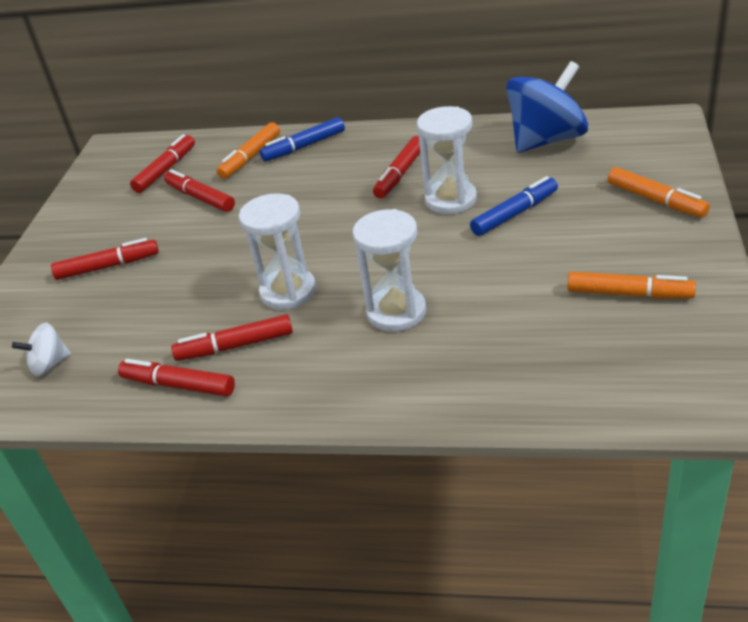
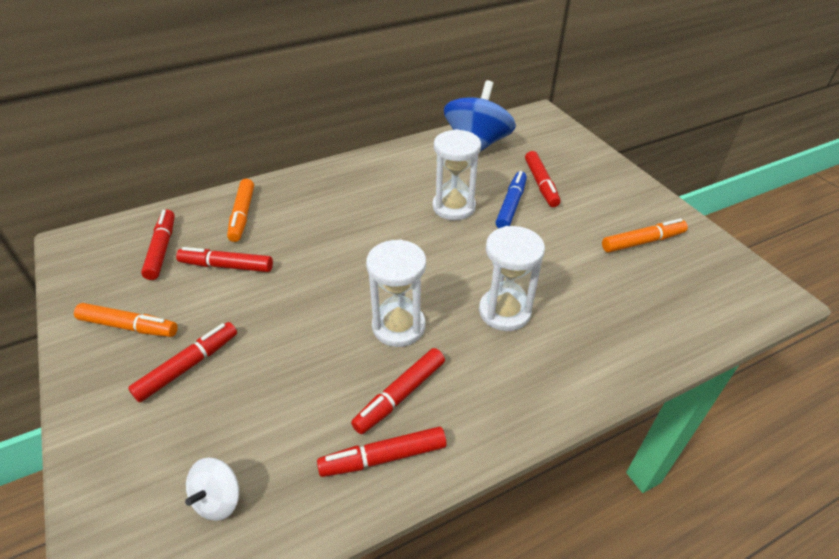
camera: 40 degrees left, 5 degrees up
(304, 146) = (285, 193): blue marker -> none
(400, 174) = (393, 197): red marker -> red marker (541, 184)
(656, 200) = (590, 171): orange marker -> orange marker (129, 326)

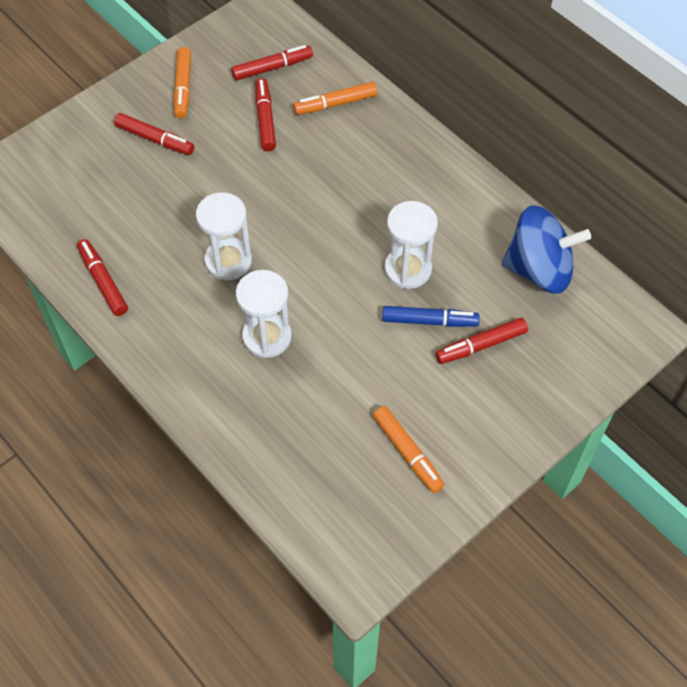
camera: 75 degrees right, 15 degrees up
(218, 499) = (56, 200): white spinning top -> none
(400, 395) = (158, 279): red marker -> none

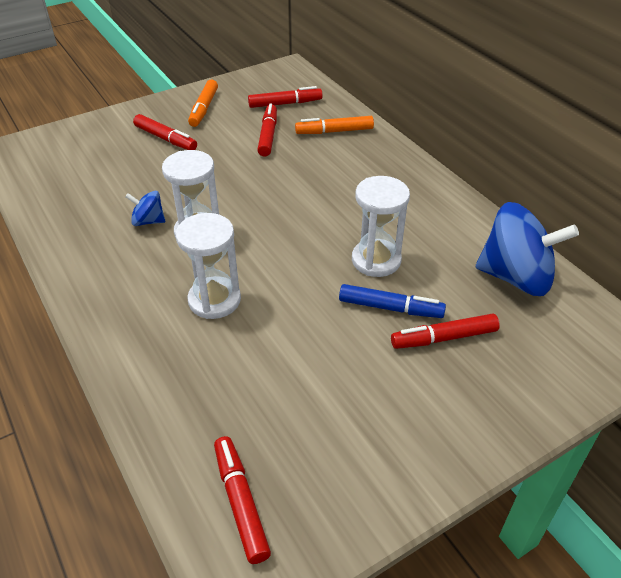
camera: 10 degrees right, 15 degrees down
(103, 281) = (72, 234): red marker -> red marker (241, 502)
(174, 254) = (148, 221): none -> blue spinning top
(407, 453) = (340, 437): orange marker -> none

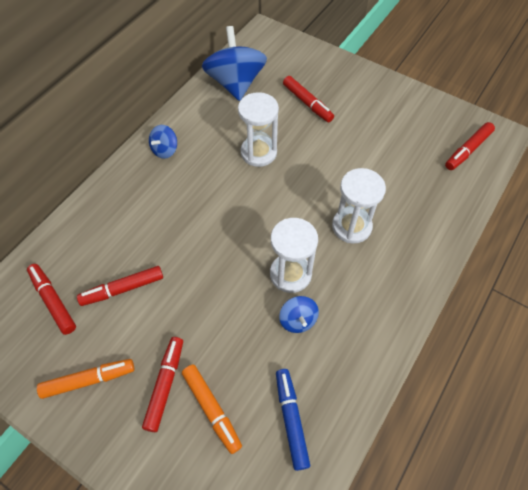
camera: 115 degrees left, 15 degrees up
(334, 131) = (95, 236): orange marker -> orange marker (212, 409)
(390, 308) = (299, 132): blue marker -> blue marker (291, 419)
(420, 191) = (165, 150): none -> blue spinning top

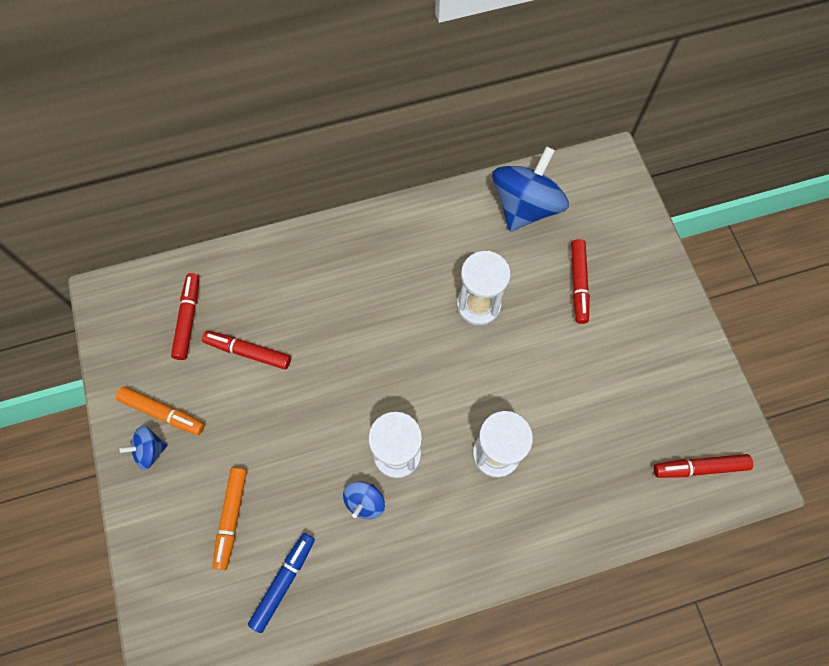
camera: 40 degrees right, 10 degrees up
(165, 150) = (393, 236): blue spinning top -> blue spinning top (150, 450)
(165, 385) = (214, 466): red marker -> none

